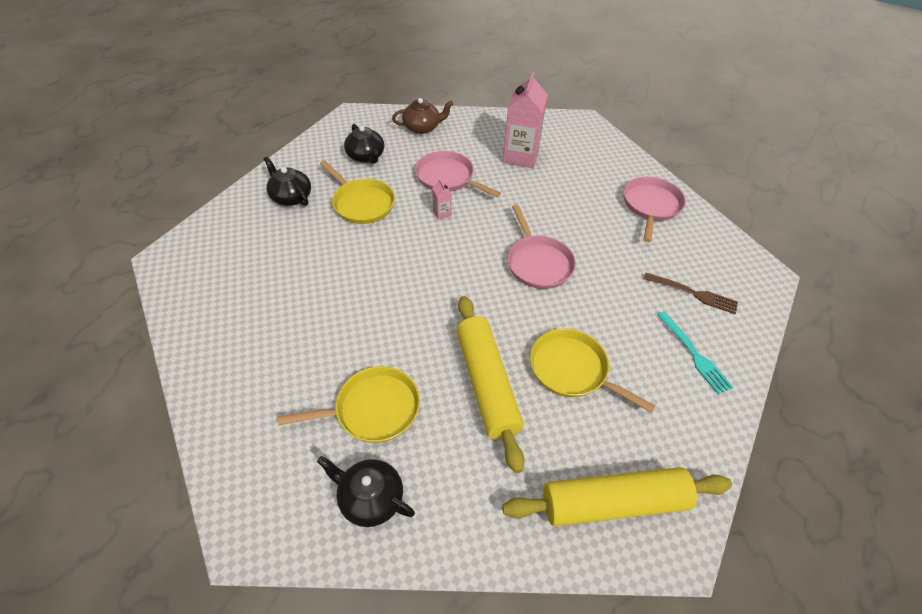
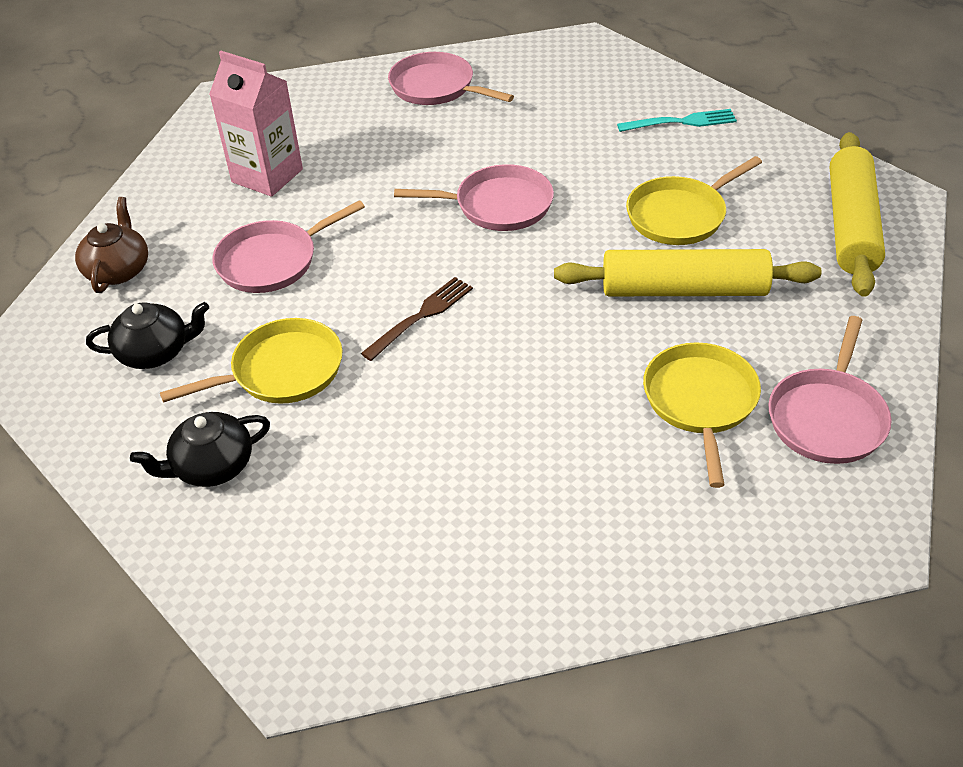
camera: 70 degrees left, 5 degrees down
(370, 498) = (827, 418): black teapot -> pink pan
(442, 213) = (353, 280): pink carton -> none
(693, 293) = (595, 97): brown fork -> brown fork (421, 316)

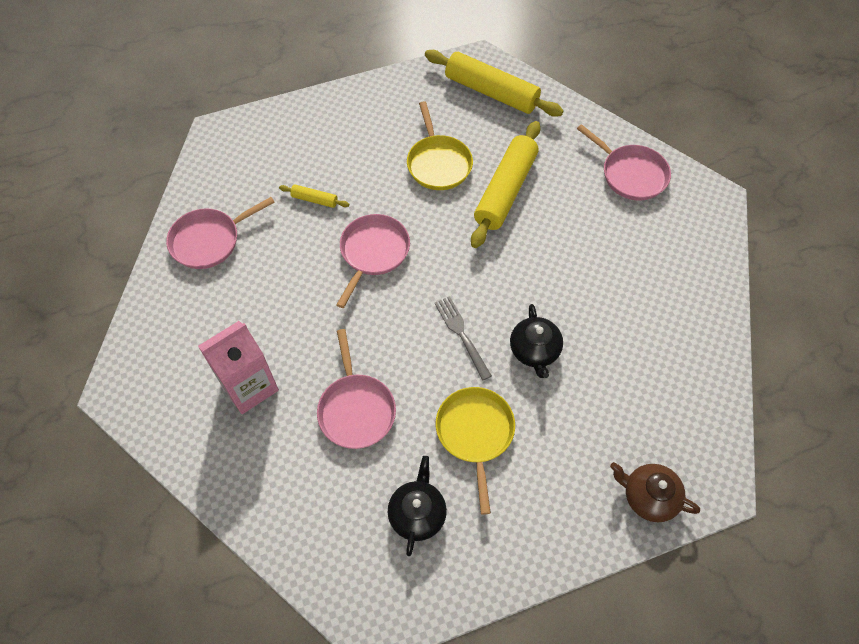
camera: 70 degrees left, 15 degrees up
(118, 270) = (307, 523): brown teapot -> brown teapot (648, 496)
(212, 466) = (546, 498): black teapot -> black teapot (534, 350)
(421, 316) = (461, 334): brown fork -> grey fork
(544, 137) = (314, 200): none -> yellow rolling pin
(681, 122) = (346, 122): turquoise fork -> none
(700, 401) = (597, 222): yellow pan -> none

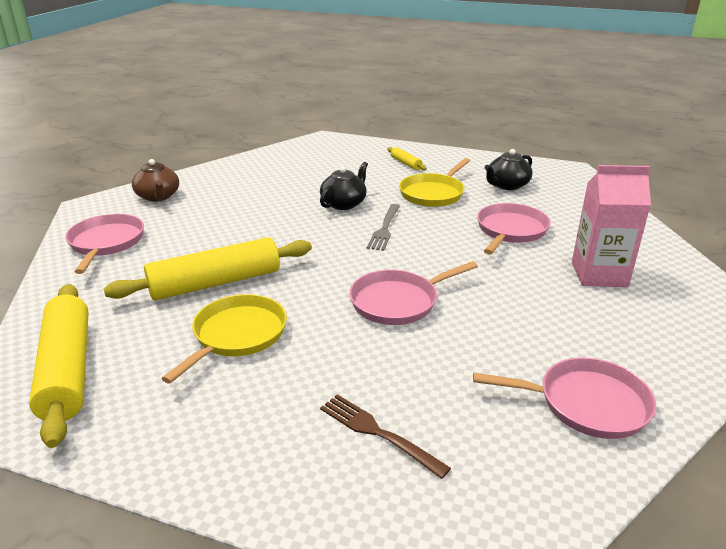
camera: 140 degrees left, 30 degrees down
(304, 157) = (378, 433): none -> brown fork
(314, 200) = (413, 376): yellow rolling pin -> yellow rolling pin (406, 163)
(648, 496) = (364, 148): brown teapot -> brown teapot (158, 196)

